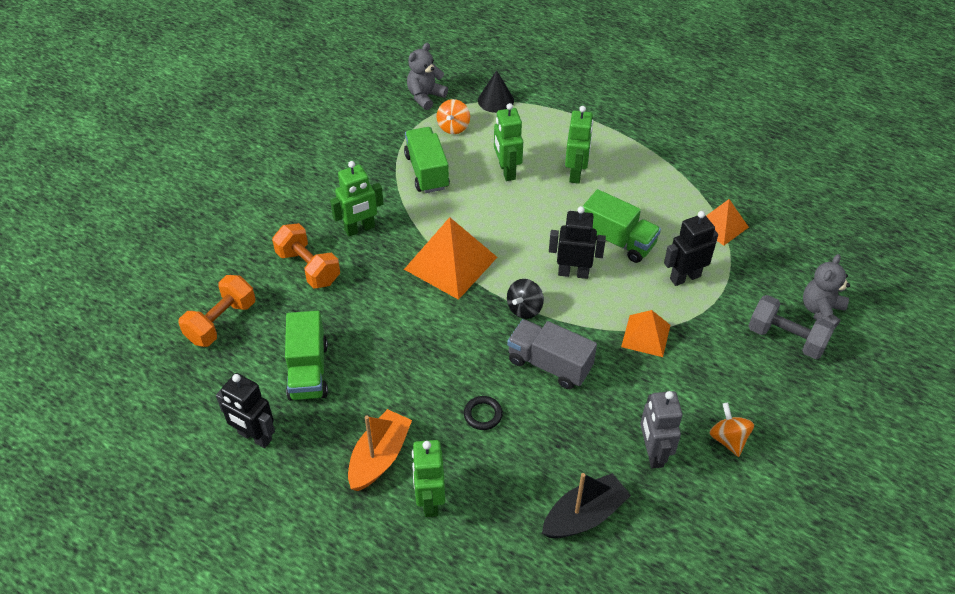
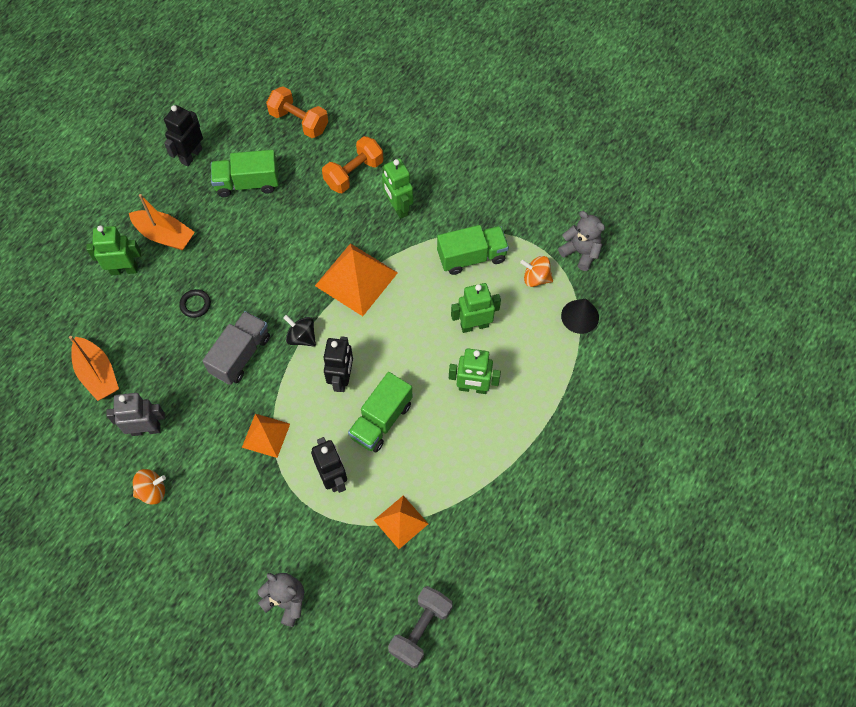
camera: 90 degrees right, 15 degrees up
(584, 515) = (97, 374): black boat -> orange boat
(786, 338) = (254, 561): grey dumbbell -> grey dumbbell (420, 629)

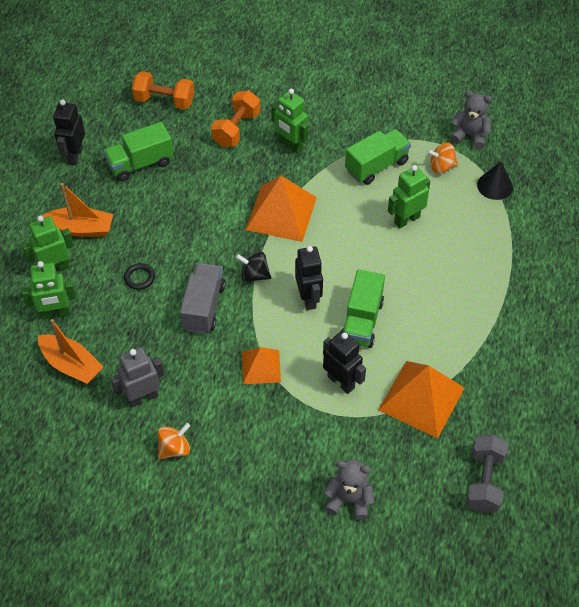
camera: 20 degrees left, 10 degrees down
(401, 521) = (421, 398): orange pyramid -> orange pyramid, size x1.70
(473, 388) = (430, 270): green robot -> green robot (55, 313)

